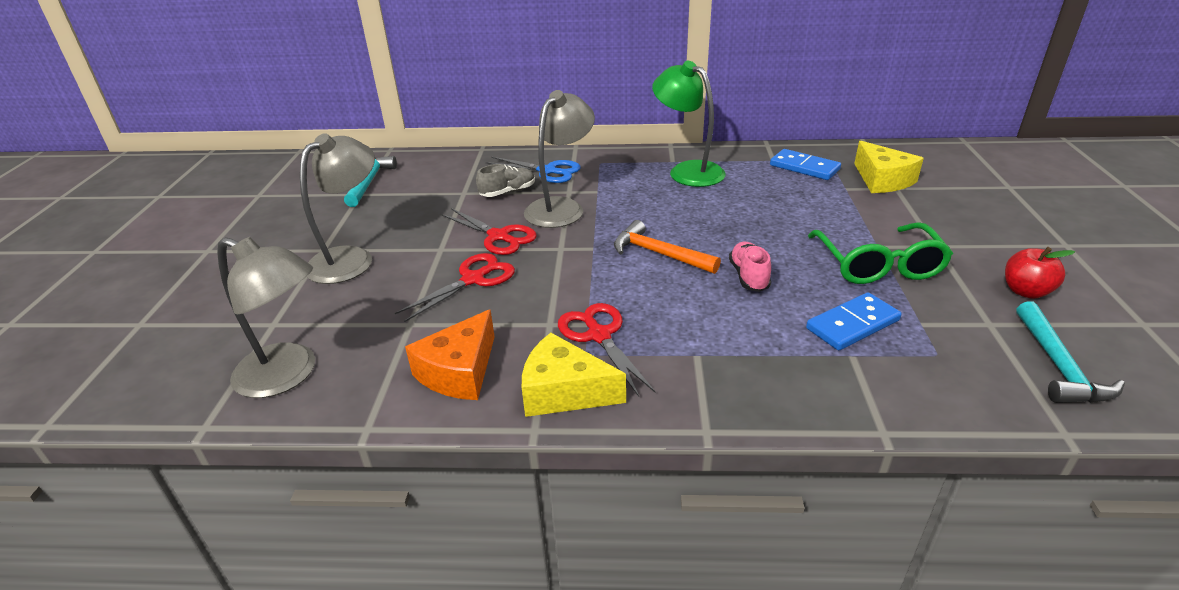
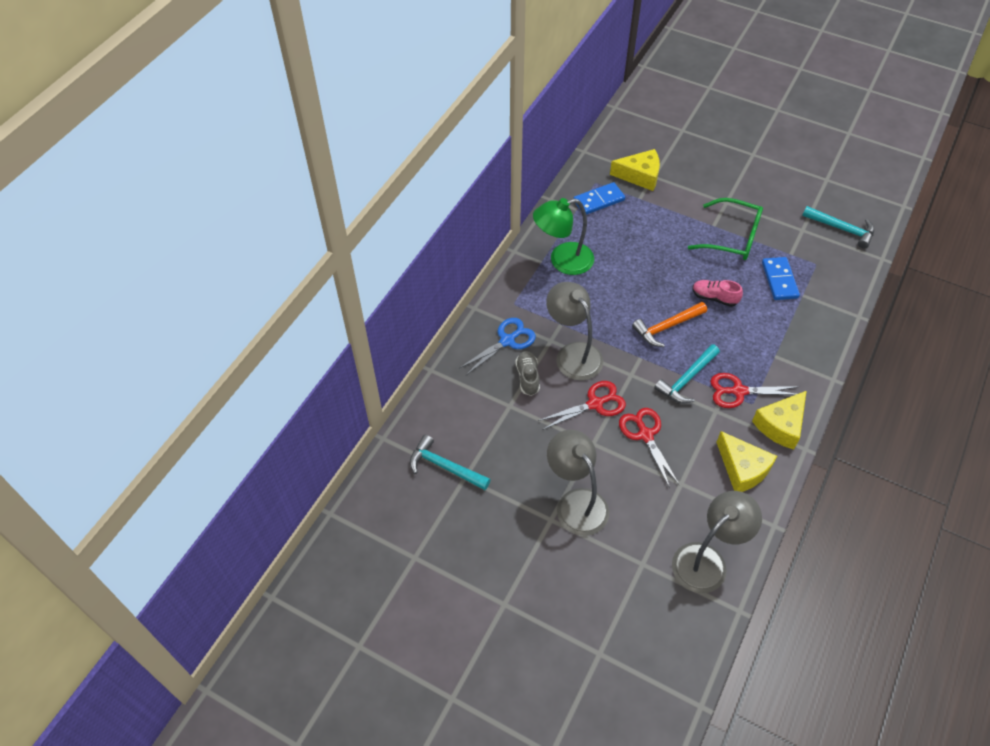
camera: 65 degrees left, 20 degrees up
(459, 371) = (742, 469): orange cheese -> yellow cheese
(585, 288) = (687, 379): none -> turquoise hammer
(1025, 291) = (784, 199): red apple -> none

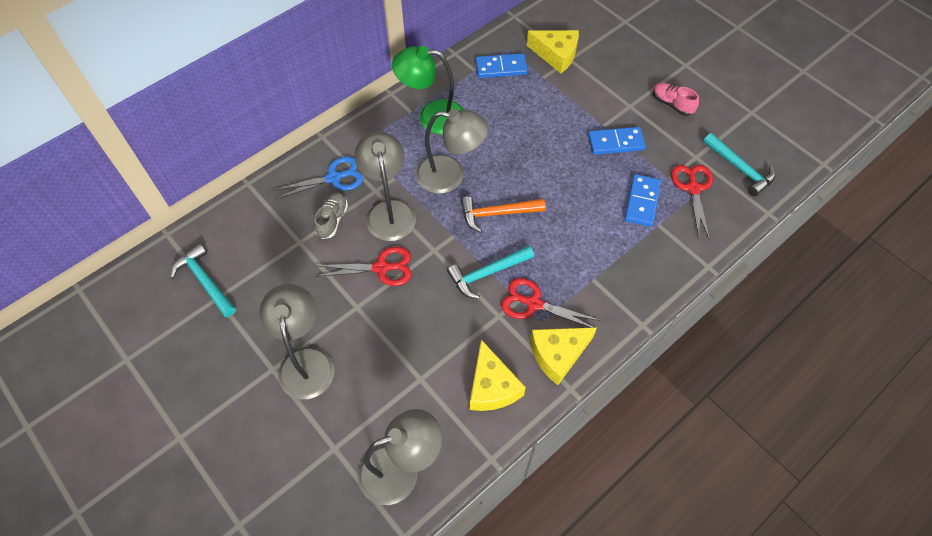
camera: 20 degrees right, 5 degrees up
(609, 307) = (450, 176): none -> grey lamp
(645, 435) = (413, 316): red scissors -> red scissors (693, 188)
(714, 298) = (563, 199): pink shoe -> pink shoe (672, 104)
(731, 237) = (616, 143): green glasses -> blue domino

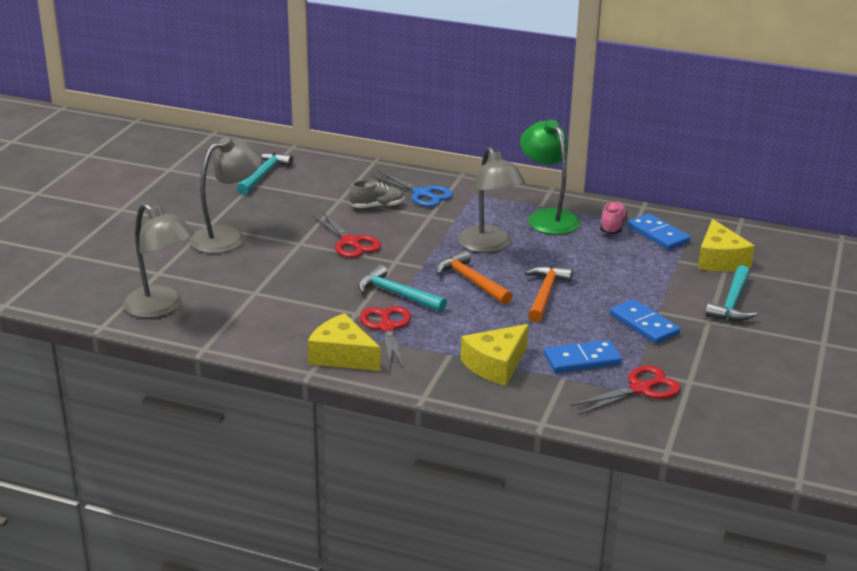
camera: 60 degrees right, 30 degrees down
(389, 211) = (415, 228): grey lamp -> none
(492, 386) = (277, 329): yellow cheese -> yellow cheese (496, 365)
(543, 177) = (545, 294): none -> orange hammer
(672, 104) = (748, 347): pink shoe -> pink shoe (612, 226)
(740, 168) = (710, 415): turquoise hammer -> turquoise hammer (732, 303)

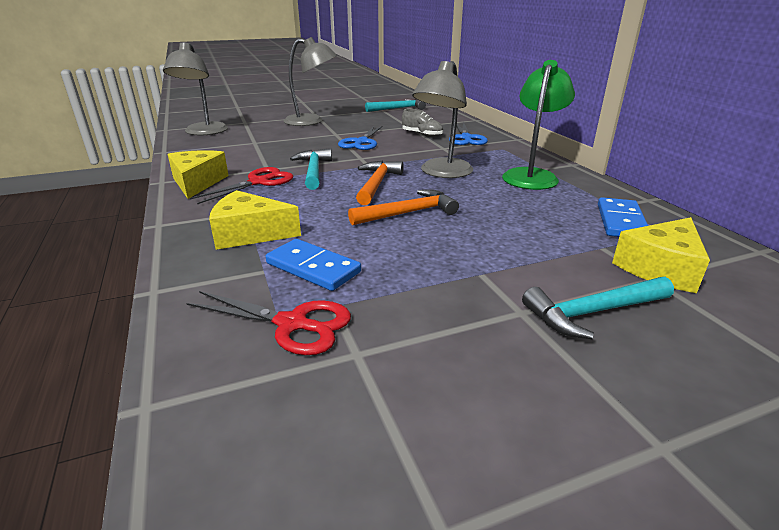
camera: 50 degrees right, 0 degrees up
(350, 242) = (361, 142): red scissors -> blue scissors
(612, 226) = (581, 200): pink shoe -> none
(644, 324) = (438, 275): blue domino -> none

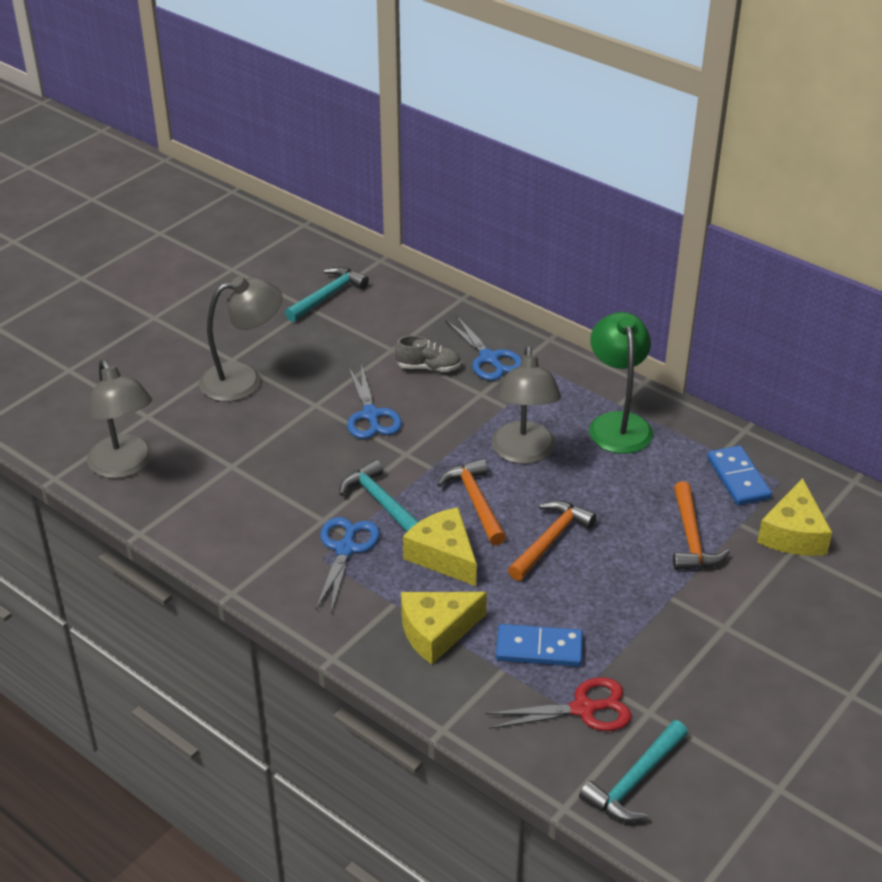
camera: 30 degrees left, 10 degrees up
(197, 182) = (276, 577): yellow cheese -> yellow cheese (443, 556)
(259, 182) = (345, 549): red scissors -> blue scissors
(540, 242) = (691, 538): none -> orange hammer
(593, 312) = (770, 605): turquoise hammer -> turquoise hammer (635, 781)

